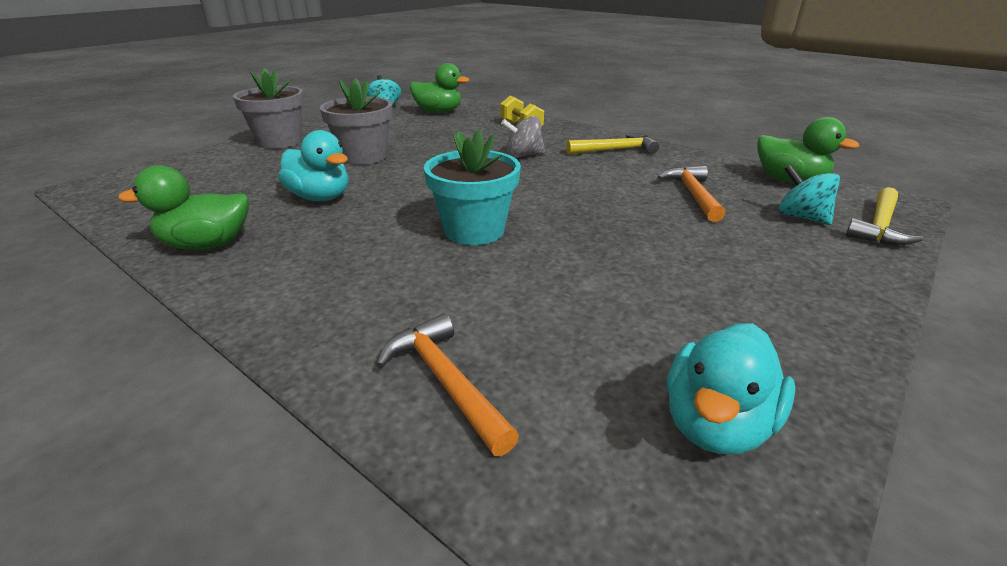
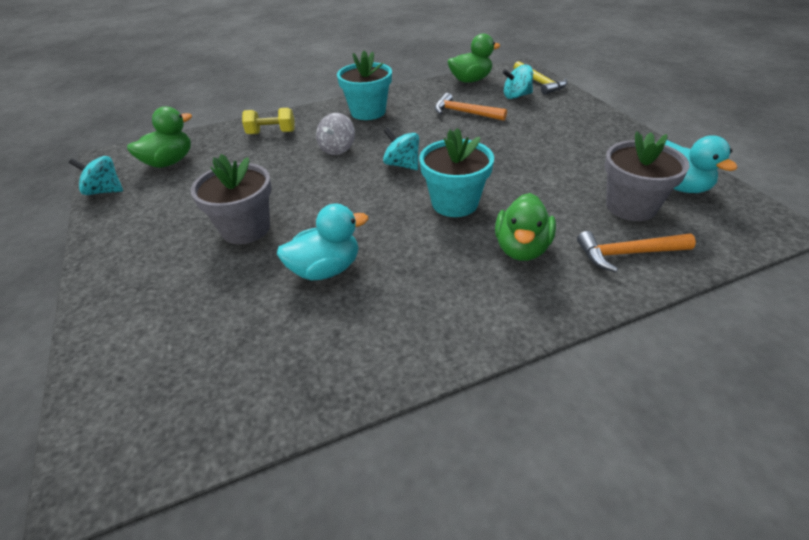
camera: 60 degrees left, 10 degrees up
(207, 245) = (376, 352): green duck -> green duck (521, 248)
(279, 141) = (122, 282): grey flower pot -> grey flower pot (630, 206)
(526, 188) = (402, 165): none -> turquoise spinning top
(615, 150) = (368, 112): yellow hammer -> turquoise flower pot

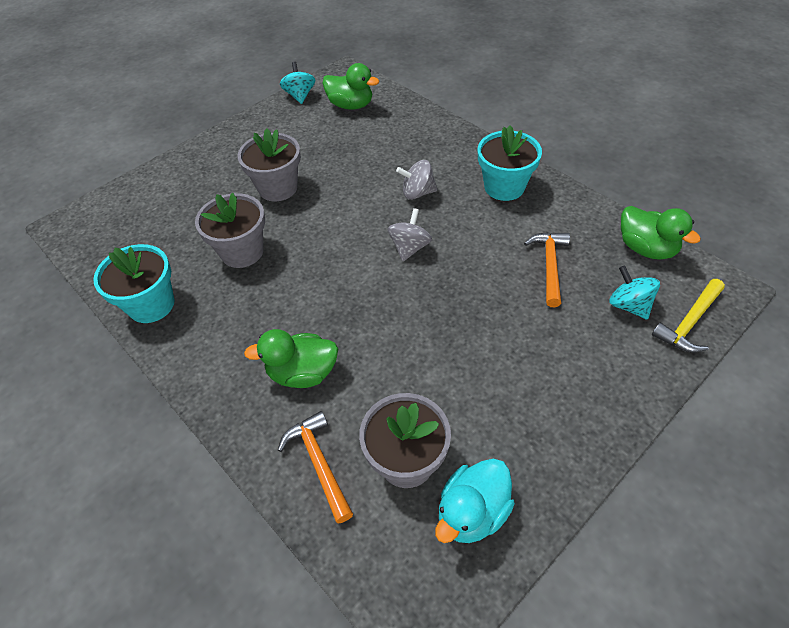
camera: 70 degrees right, 10 degrees up
(271, 133) = (425, 139): yellow dumbbell -> none
(326, 269) = (242, 252): turquoise duck -> grey flower pot
(402, 165) = (410, 247): turquoise spinning top -> grey spinning top
(454, 203) = (358, 306): turquoise flower pot -> turquoise flower pot (151, 305)

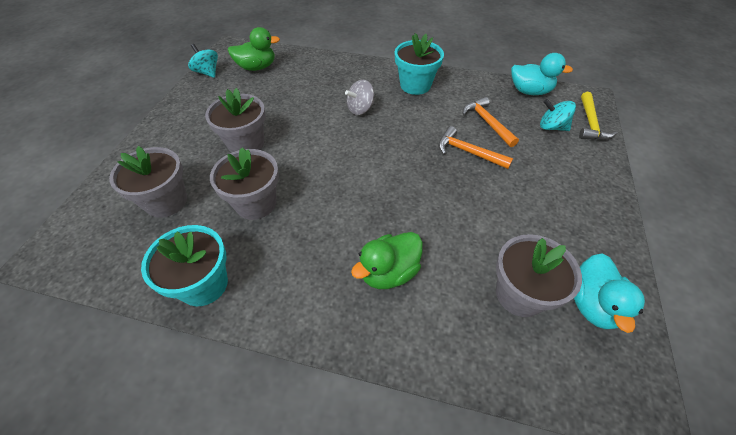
camera: 35 degrees left, 0 degrees up
(175, 217) = (166, 201): none -> grey flower pot
(319, 463) = (462, 334): orange hammer -> orange hammer (468, 152)
(410, 247) = (388, 147): grey spinning top -> none
(646, 248) = (529, 91): green duck -> turquoise duck

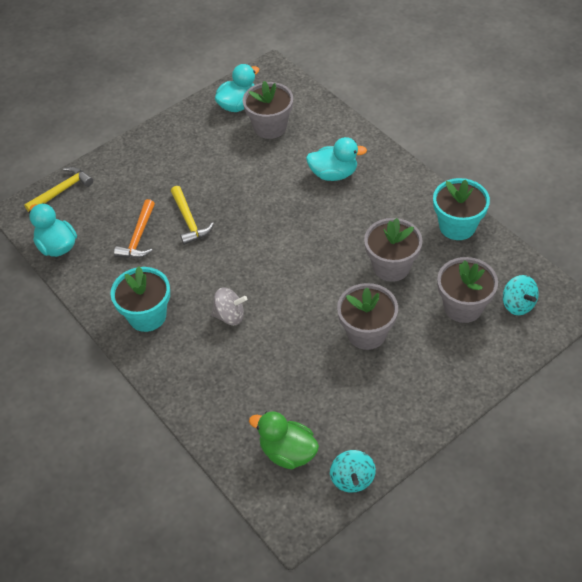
camera: 140 degrees left, 0 degrees up
(389, 272) = (333, 174): green duck -> turquoise duck
(468, 152) = (189, 220): orange hammer -> yellow hammer
(551, 127) = (95, 204): turquoise spinning top -> turquoise spinning top (517, 304)

